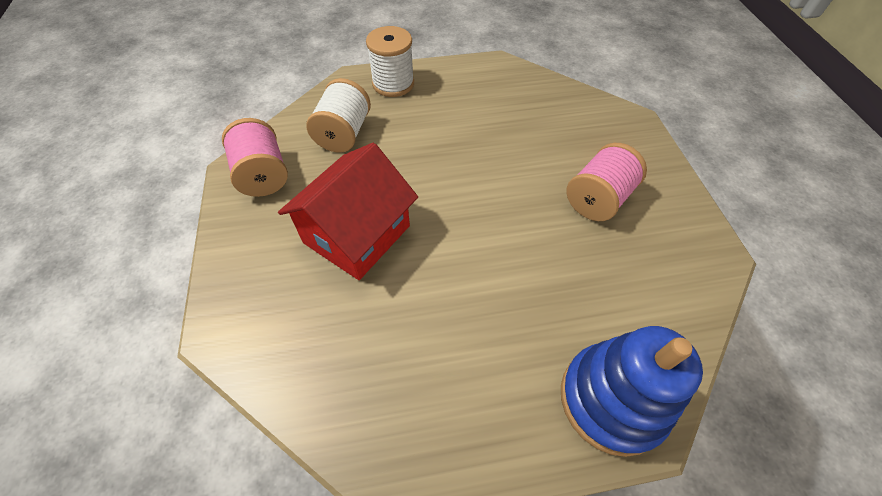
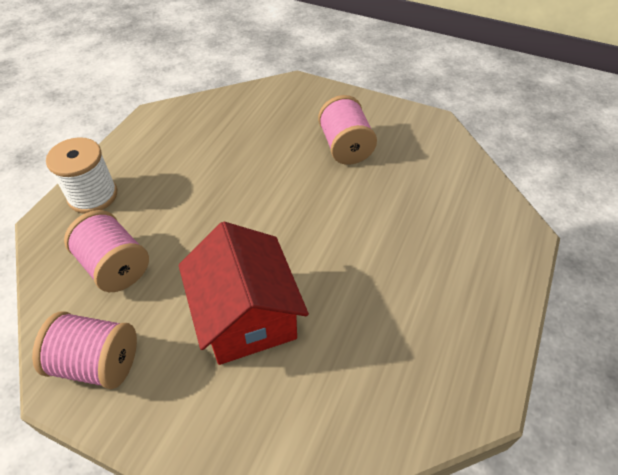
camera: 55 degrees left, 5 degrees down
(343, 134) = (115, 266): white spool -> pink spool
(612, 399) = (498, 239): blue stacking toy -> none

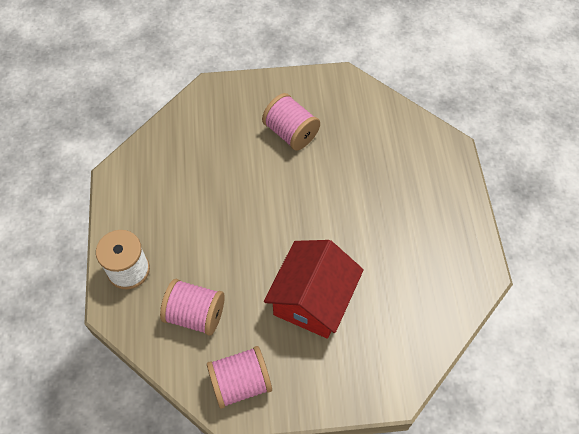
camera: 30 degrees left, 10 degrees up
(246, 316) = (313, 299): red house -> red house turned 75 degrees clockwise

